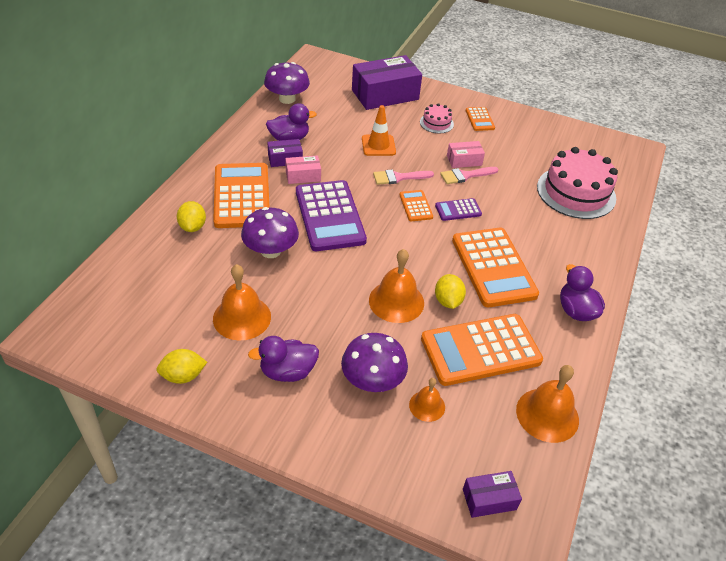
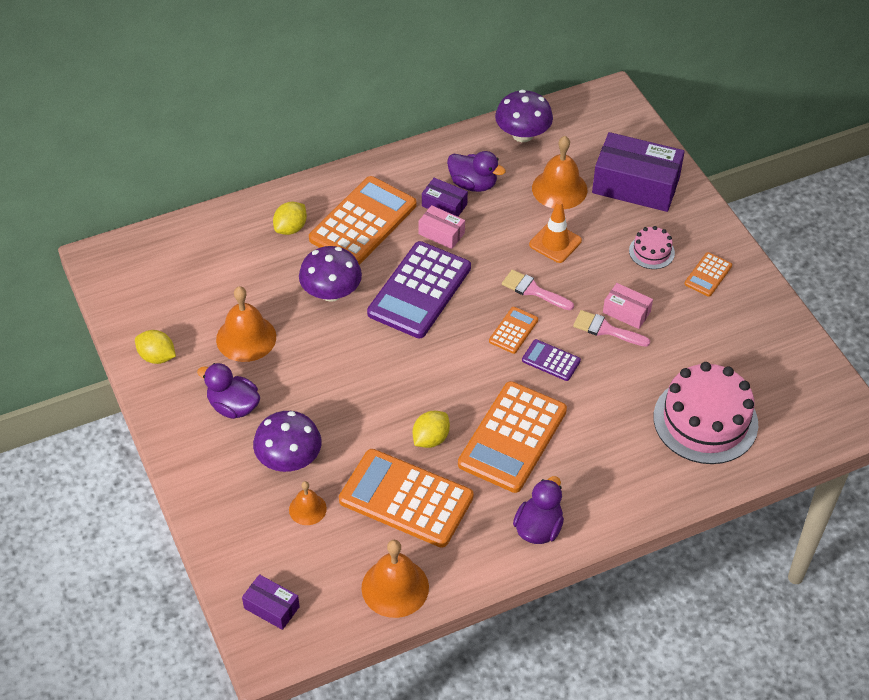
camera: 45 degrees right, 5 degrees up
(396, 301) = (385, 408): orange bell -> orange bell (559, 189)

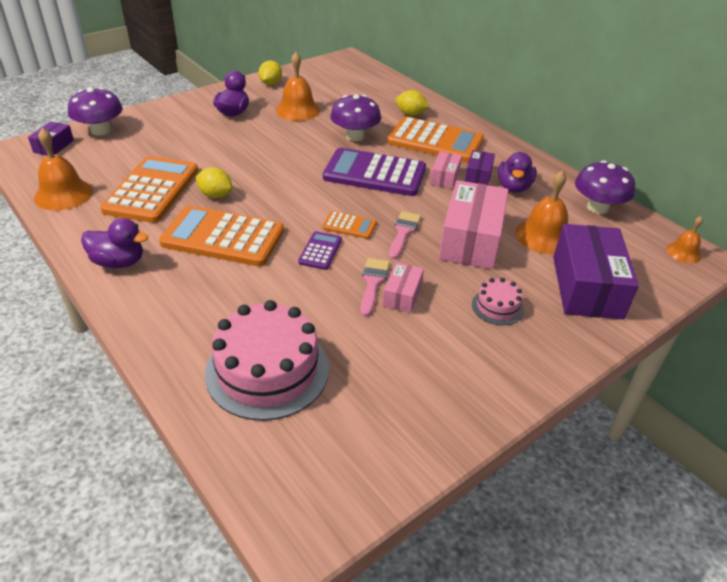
camera: 75 degrees right, 10 degrees down
(289, 459) = (188, 138): purple mushroom -> purple mushroom (100, 130)
(307, 509) = (142, 150): orange bell -> orange bell (683, 252)
(555, 243) = (471, 240): orange traffic cone -> pink box
(708, 275) = (488, 356): orange calculator -> none

